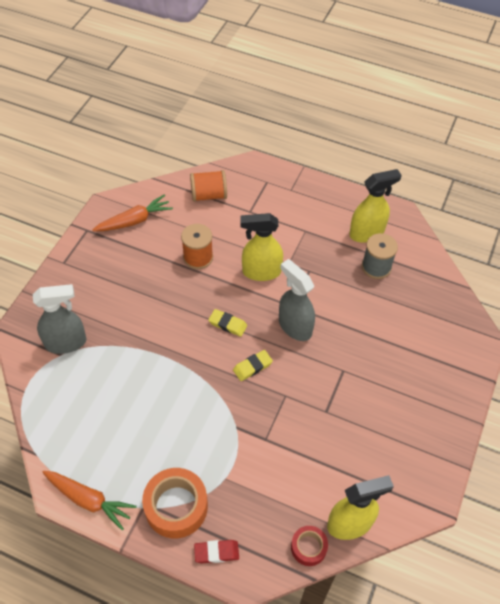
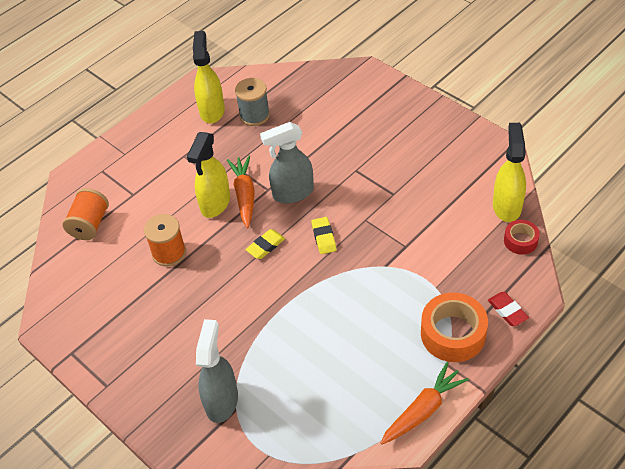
camera: 65 degrees left, 5 degrees down
(134, 220) = (85, 301): orange carrot -> orange carrot (244, 195)
(216, 552) = (507, 311): red eraser -> red eraser turned 45 degrees counterclockwise

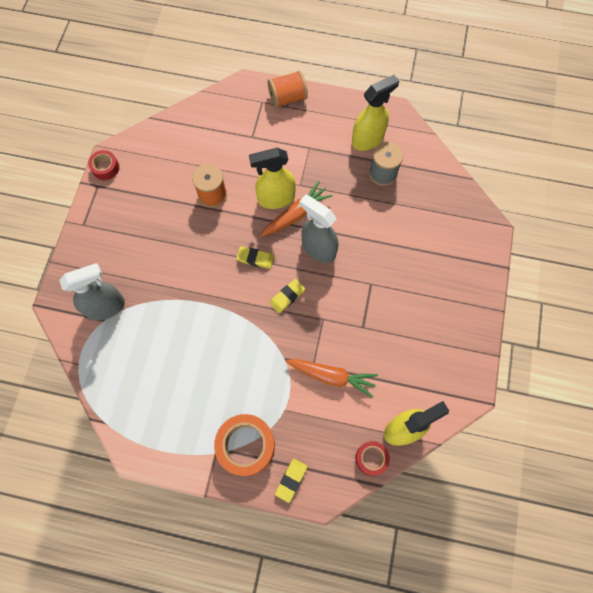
camera: 55 degrees right, 20 degrees up
(56, 336) = (105, 168): none -> red tape
(90, 224) = (209, 126): orange spool -> orange spool (287, 98)
(423, 410) = (165, 456): orange carrot -> orange carrot (332, 376)
(507, 311) = (291, 480): red eraser -> yellow eraser

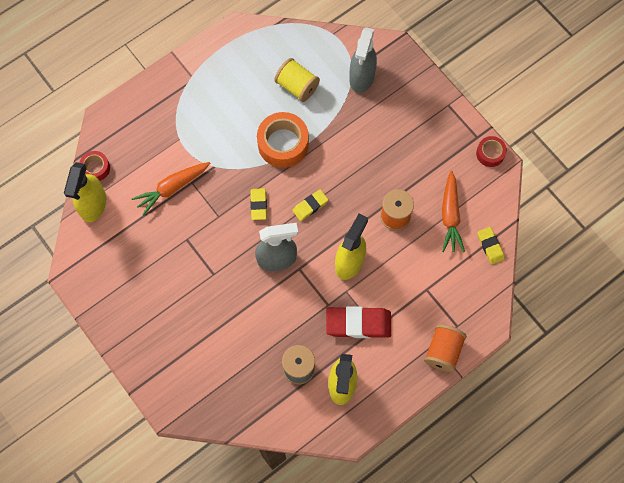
camera: 130 degrees right, 0 degrees up
(155, 352) = (297, 86): none -> yellow spool
(246, 445) = (179, 97): orange tape -> orange tape (283, 144)
(291, 480) = (131, 108): yellow eraser -> yellow eraser (490, 246)
(296, 214) = (321, 266): orange carrot -> orange carrot (450, 216)
(316, 160) = (358, 323): none -> red eraser

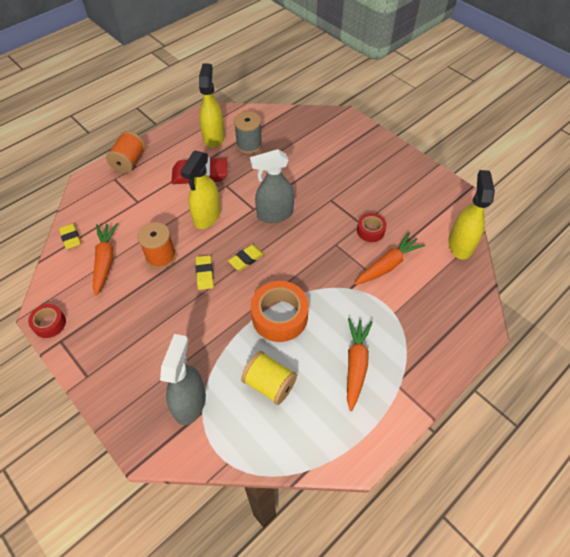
camera: 175 degrees right, 15 degrees down
(96, 168) = (471, 277): red tape -> red tape (370, 231)
(223, 96) = (356, 364): none -> orange carrot
(258, 205) = (298, 256): yellow eraser -> yellow eraser (205, 274)

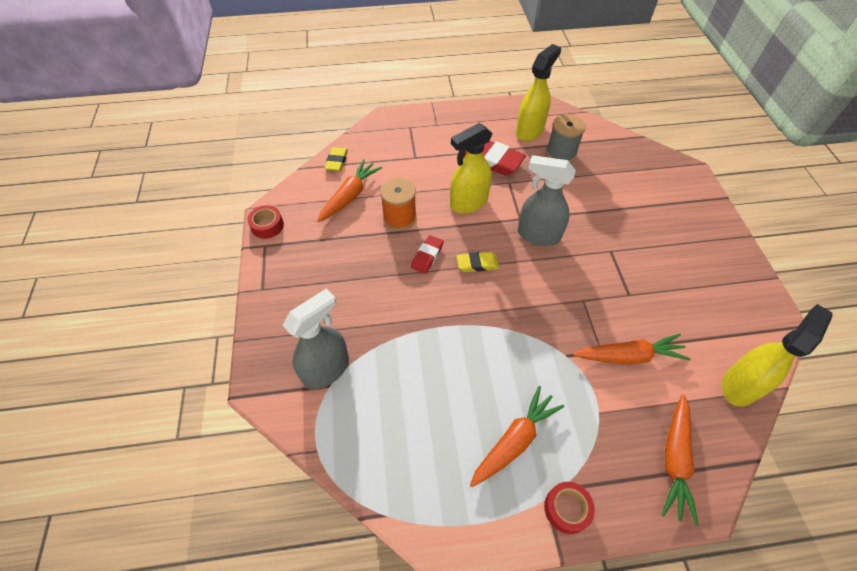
camera: 35 degrees right, 0 degrees up
(129, 162) = (434, 118): orange spool -> none
(205, 274) = (427, 256): yellow eraser -> red eraser
(269, 384) = (411, 401): yellow spool -> none
(279, 316) = (470, 340): orange tape -> none
(370, 231) = (634, 307): red tape -> red tape (566, 509)
(454, 314) = (674, 460): none -> orange carrot

